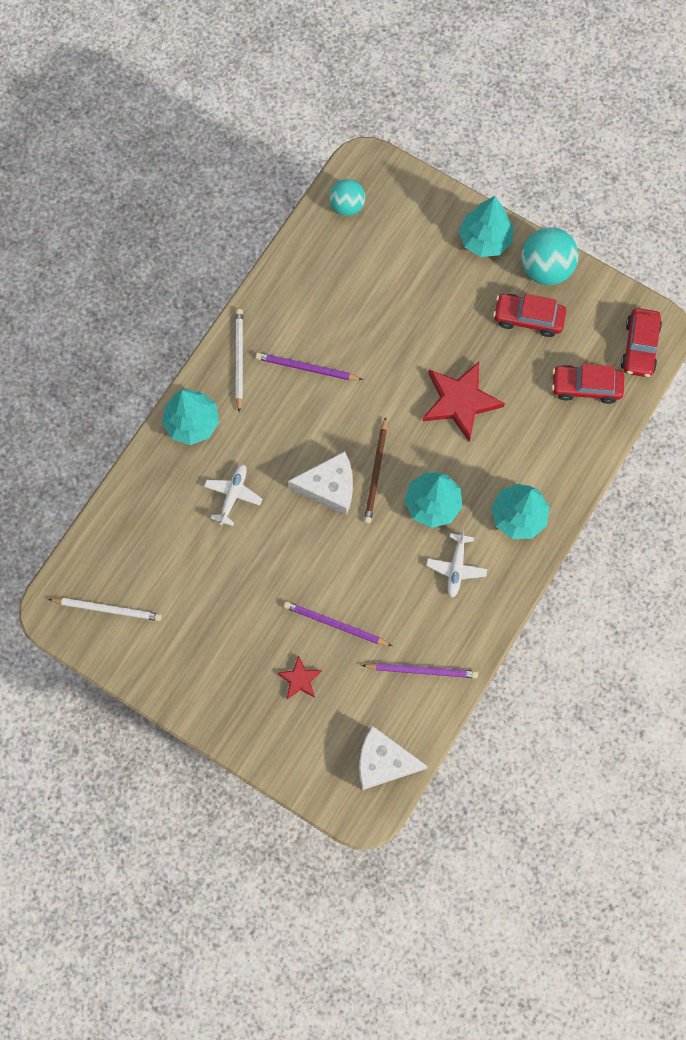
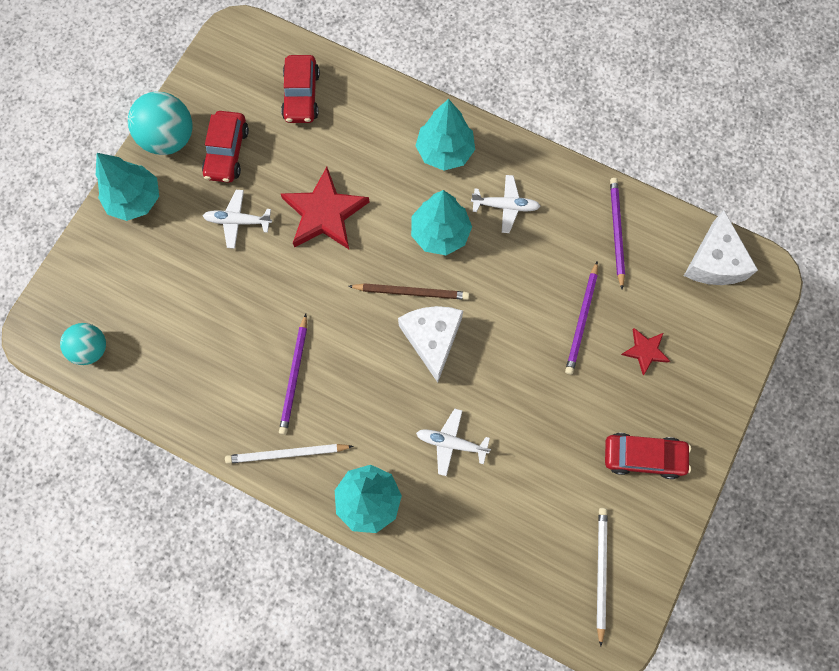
camera: 95 degrees left, 0 degrees up
(457, 326) = (238, 221): none -> white plane
(639, 347) = (256, 49): red car -> red car (643, 457)

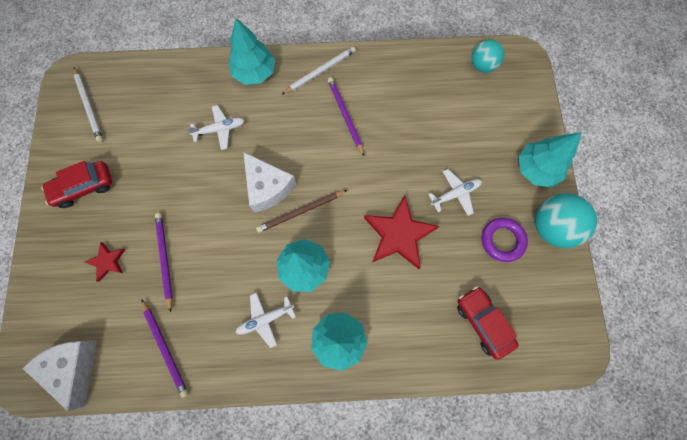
camera: 150 degrees right, 0 degrees up
(227, 152) = (502, 240): red car -> purple ring

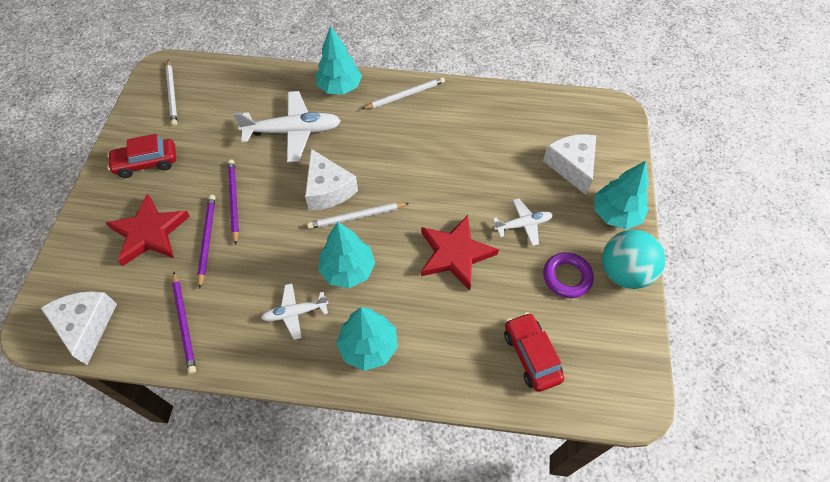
camera: 10 degrees right, 15 degrees down
(107, 261) = (149, 232): red star -> red star, size x1.94
(219, 129) = (292, 131): white plane -> white plane, size x1.79
(301, 211) = (357, 217): brown pencil -> white pencil
(345, 116) = (422, 137): purple pencil -> purple pencil (234, 201)
(482, 65) = (573, 111): turquoise ball -> none
(489, 125) = (571, 166): none -> white cheese

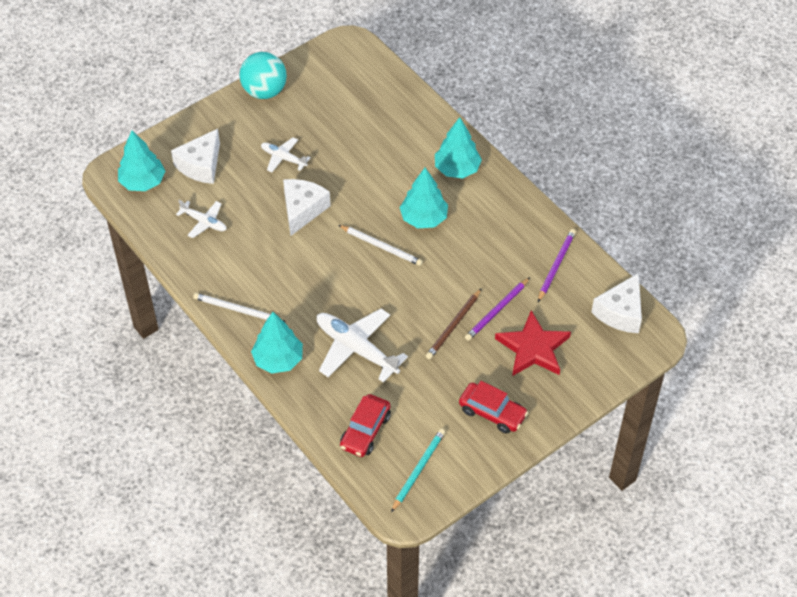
camera: 135 degrees left, 5 degrees down
(172, 94) = (418, 470): white pencil -> turquoise pencil
(234, 201) = (454, 325): purple pencil -> brown pencil
(295, 313) = (481, 219): white plane -> white plane (204, 222)
(328, 189) = (380, 281): white cheese -> white cheese (302, 210)
(455, 254) = (347, 175): red star -> none
(531, 355) = (372, 98): red car -> red car (365, 431)
(567, 277) = (299, 114): purple ring -> none
(615, 214) = (220, 119): turquoise tree -> turquoise tree (142, 182)

